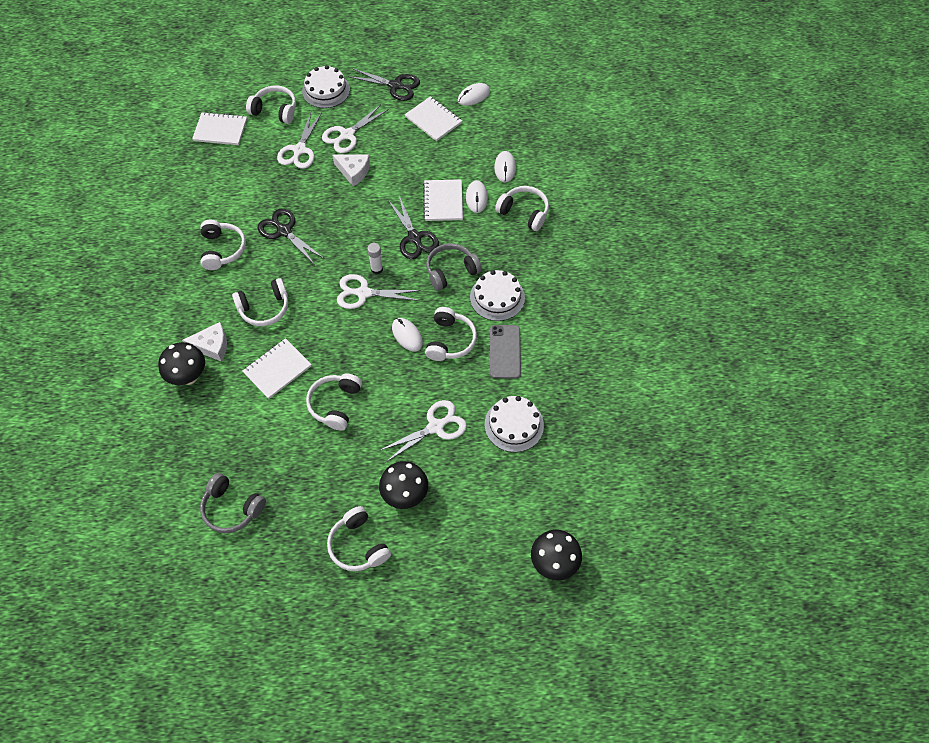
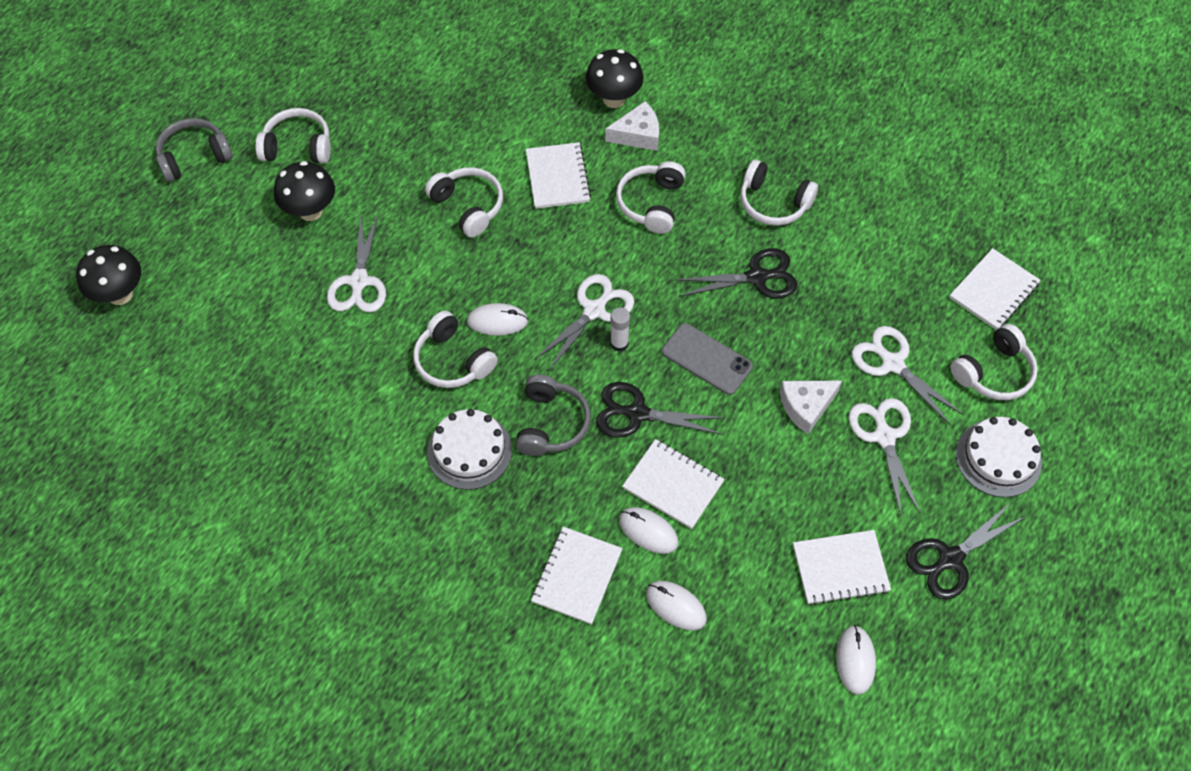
camera: 125 degrees right, 0 degrees up
(212, 346) = (638, 134): white cheese -> white cheese turned 135 degrees counterclockwise
(232, 508) = (429, 70): grey headphones -> grey headphones (194, 157)
(505, 351) = (388, 409): grey phone -> grey phone (707, 359)
(514, 425) = (292, 357): white cake -> none
(524, 212) = (576, 576): white headphones -> white notebook

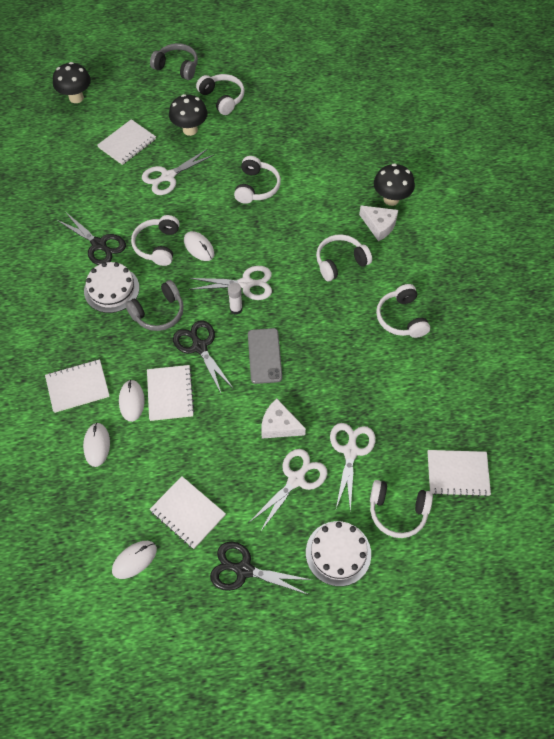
camera: 50 degrees right, 0 degrees up
(558, 177) = (314, 210): white notebook -> white notebook (127, 143)
(757, 277) = (342, 343): black scissors -> black scissors (99, 244)

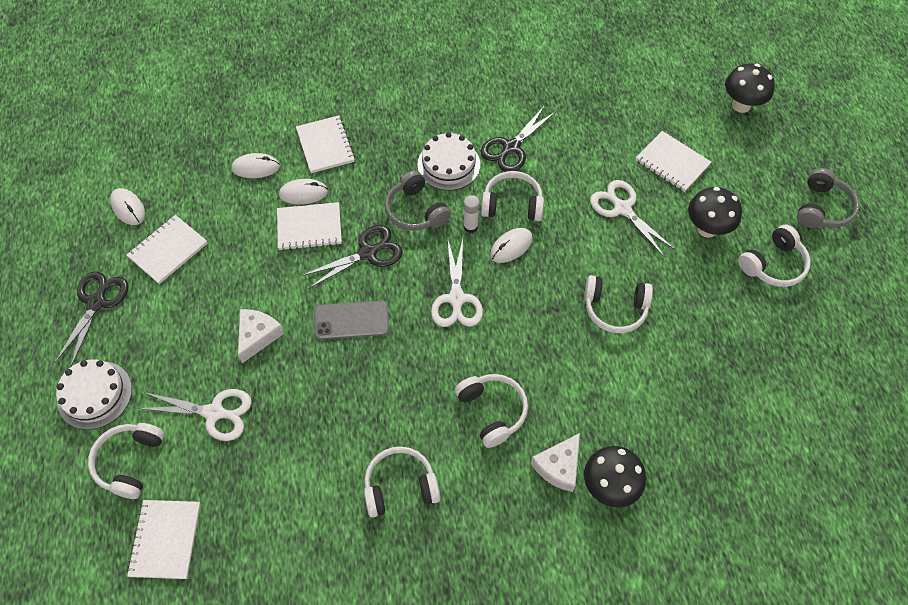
camera: 90 degrees right, 0 degrees up
(236, 309) = (419, 289): white glue stick -> white glue stick (470, 227)
(296, 479) = (188, 353): white scissors -> none

